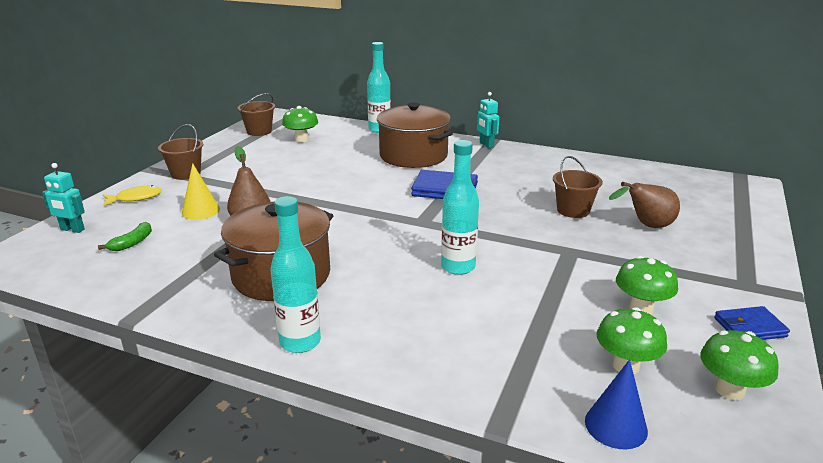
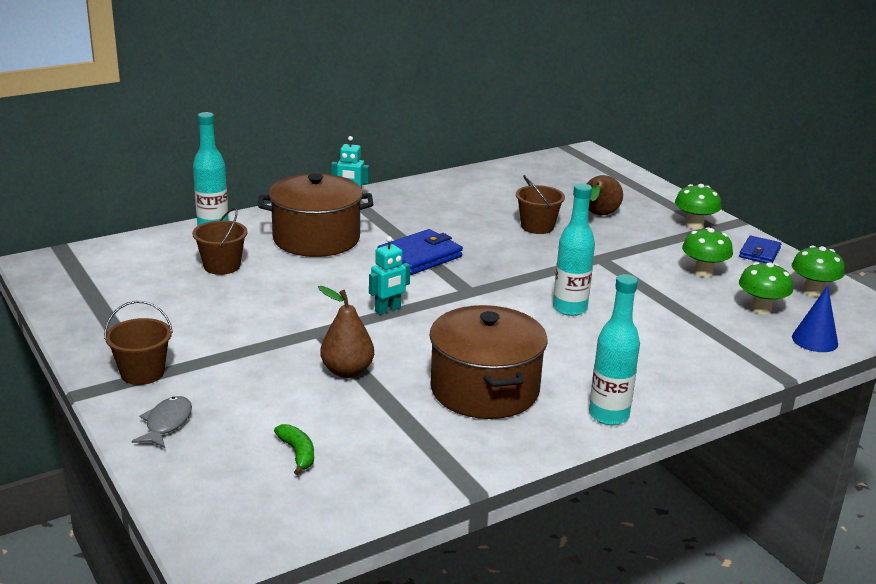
camera: 55 degrees left, 0 degrees up
(72, 230) = (199, 487): turquoise robot -> turquoise robot (388, 309)
(136, 198) = (167, 423): yellow fish -> grey fish
(200, 211) = (273, 391): yellow cone -> none
(259, 131) = (82, 290): brown bucket -> brown bucket (222, 266)
(301, 140) = (161, 275): green mushroom -> green mushroom (694, 225)

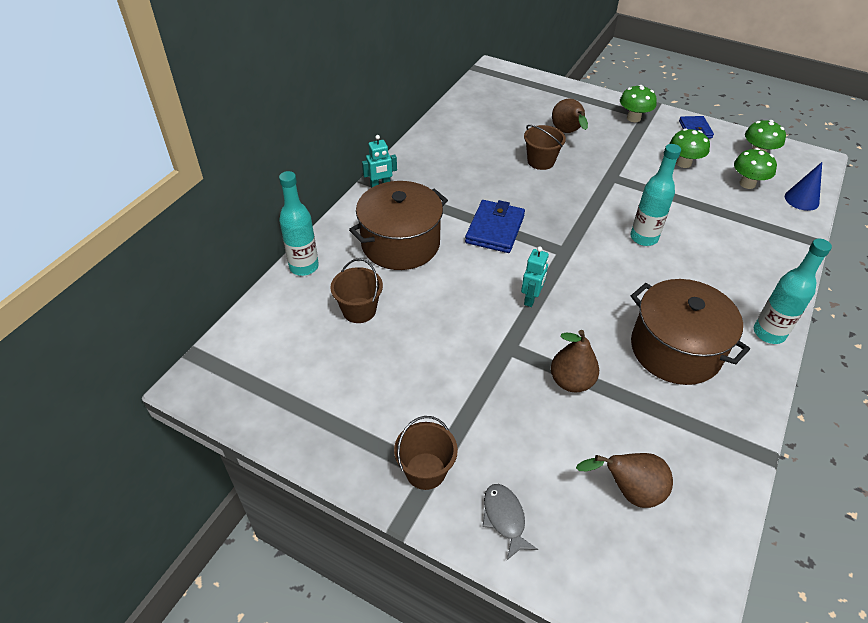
camera: 30 degrees left, 20 degrees up
(298, 453) = (628, 491): green banana -> brown pear

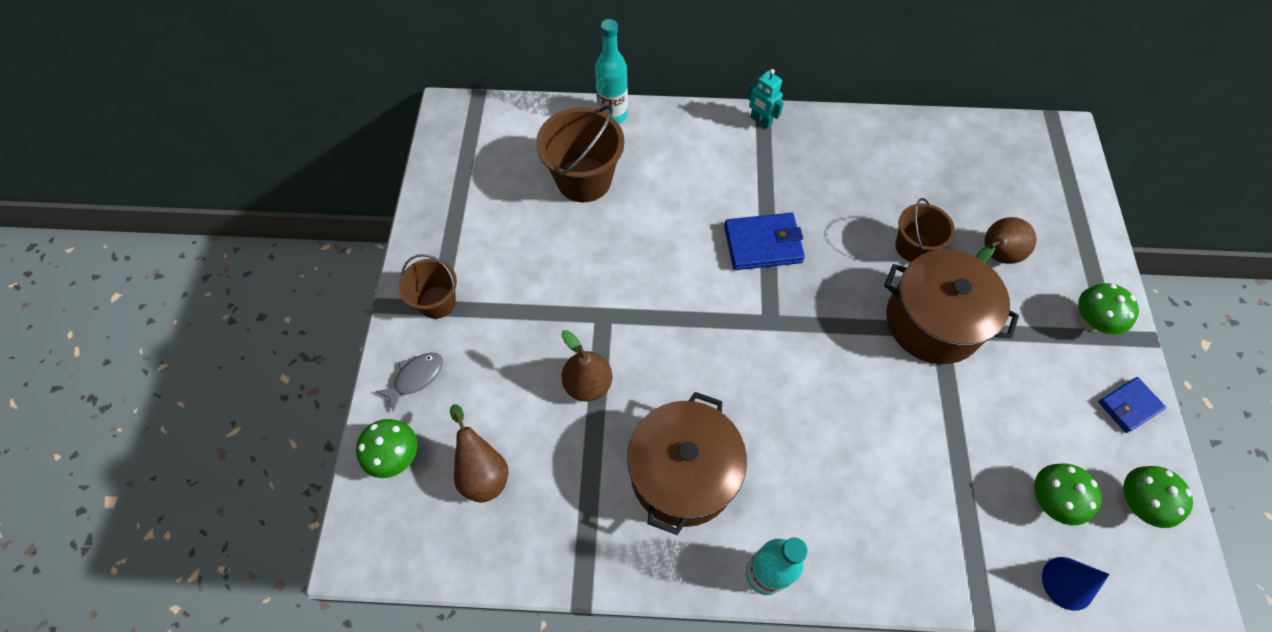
camera: 65 degrees right, 15 degrees up
(359, 310) = (584, 179): brown bucket -> brown bucket, size x1.63
(400, 243) = (688, 173): brown pot -> brown pot (933, 321)
(531, 298) = (679, 313): turquoise robot -> none
(643, 238) = (847, 396): turquoise bottle -> none
(683, 163) = (1034, 408): green mushroom -> green mushroom (396, 456)

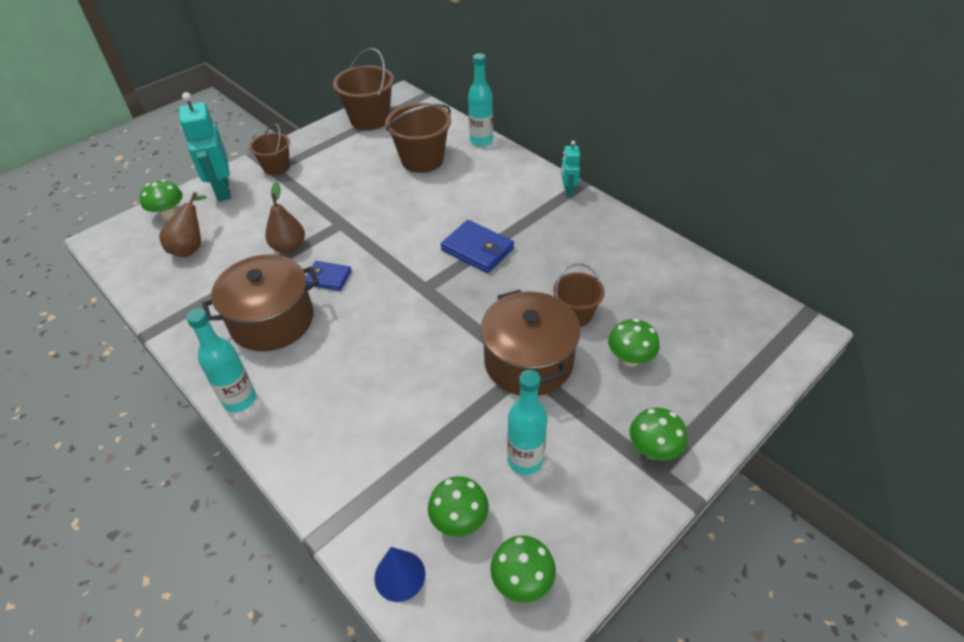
camera: 45 degrees right, 15 degrees down
(416, 378) = (222, 190): grey fish -> turquoise robot
(458, 165) = (370, 119): none -> brown bucket
(993, 256) = (630, 359): brown pear -> green mushroom
(1030, 409) = (525, 460): none -> turquoise bottle
(1129, 406) = (607, 521): blue wallet -> blue wallet (328, 278)

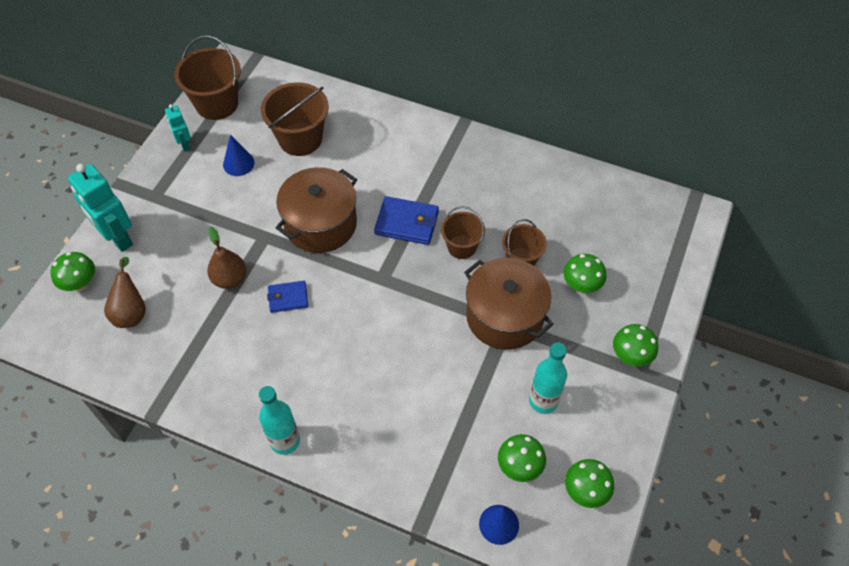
camera: 25 degrees left, 10 degrees up
(272, 320) = (264, 358): brown pot -> brown pot (320, 224)
(276, 167) = (156, 192): brown bucket -> brown bucket (461, 247)
(358, 164) = (238, 163): none -> blue cone
(481, 141) = (345, 99): turquoise bottle -> none
(568, 191) = (455, 134): turquoise robot -> turquoise robot (184, 144)

